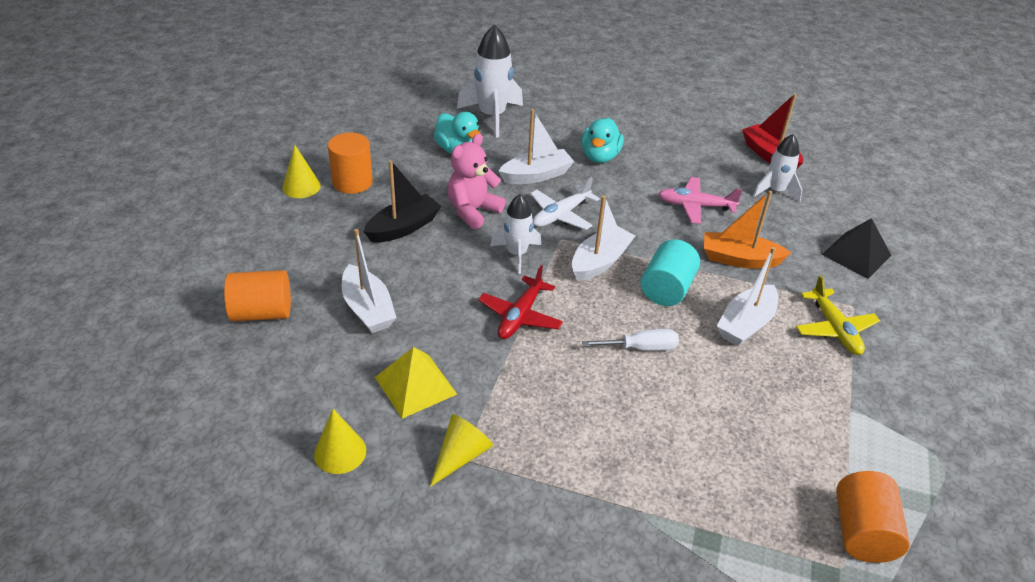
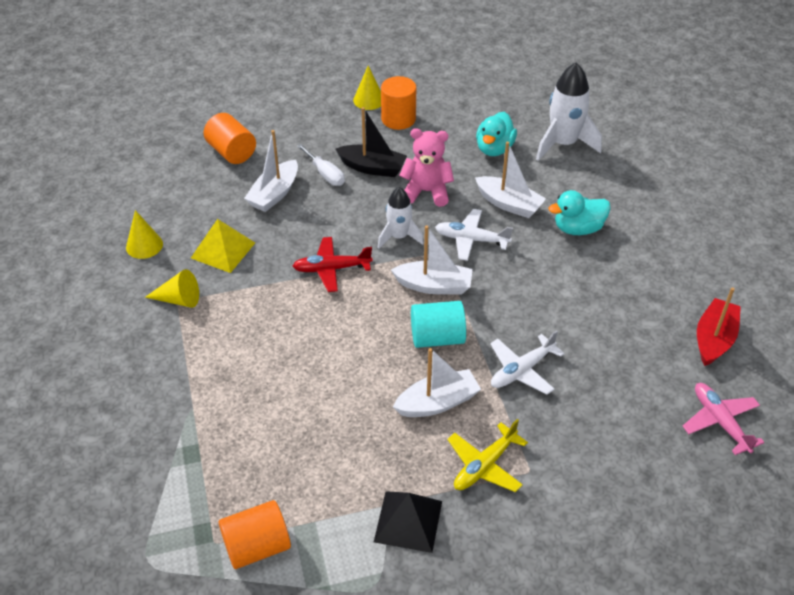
camera: 60 degrees right, 5 degrees up
(641, 348) = (353, 348): white screwdriver -> white screwdriver (325, 174)
(695, 206) = (570, 315): pink plane -> pink plane (720, 422)
(739, 259) = (521, 370): orange boat -> white plane
(746, 324) = (437, 402): white boat -> white boat turned 150 degrees clockwise
(775, 191) = (656, 363): white rocket -> none
(856, 254) = (613, 453): black pyramid -> black pyramid (408, 521)

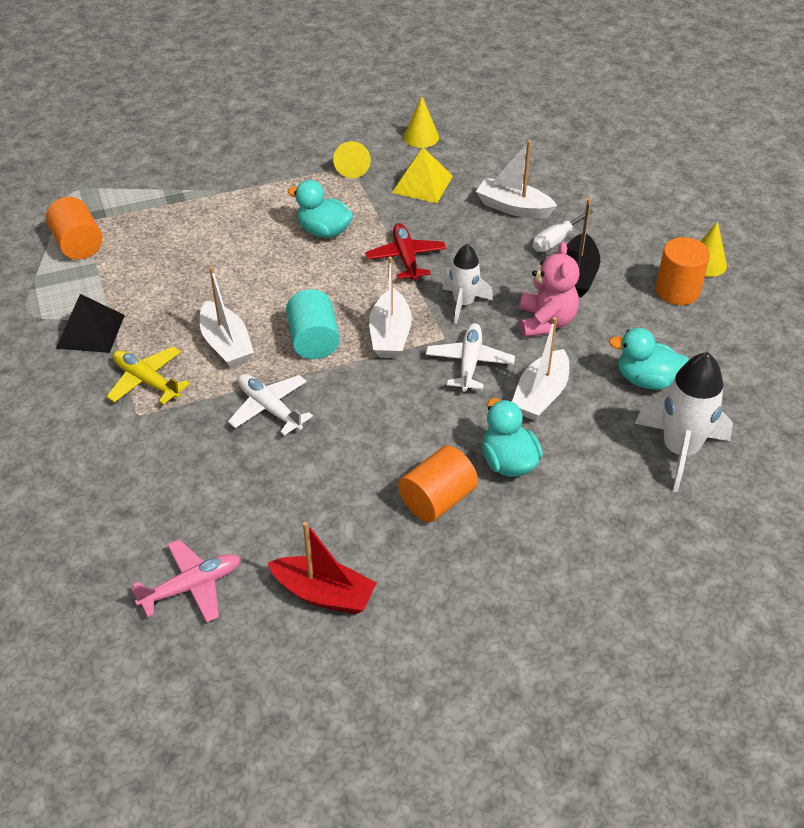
camera: 85 degrees right, 0 degrees up
(231, 152) = (574, 171): orange cylinder -> orange cylinder (437, 499)
(280, 325) = (324, 231): none -> turquoise duck

